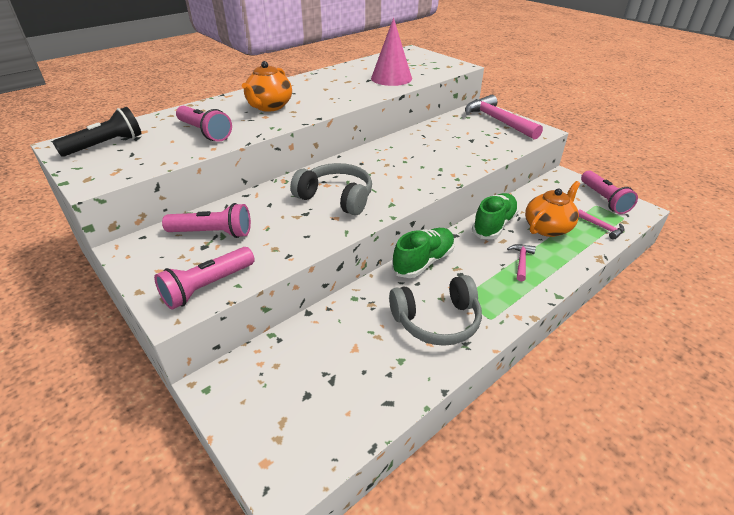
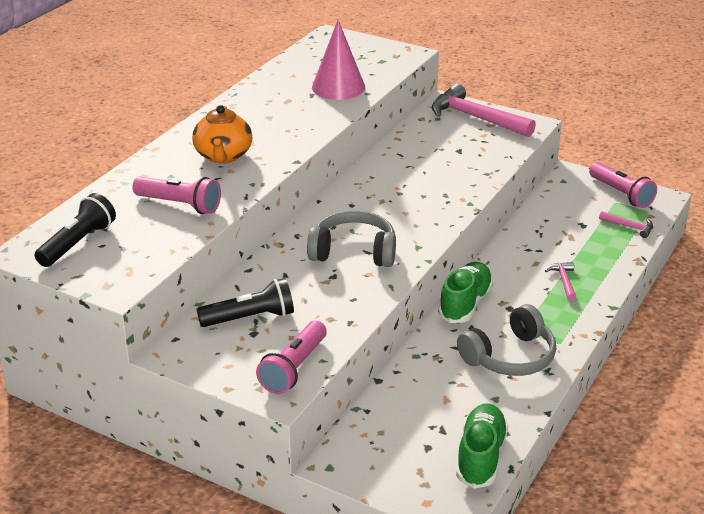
camera: 20 degrees left, 5 degrees down
(212, 233) = (250, 318): pink flashlight -> black flashlight
(494, 225) = (518, 248): green shoe -> green shoe (480, 457)
(548, 228) = (575, 239): orange teapot -> none

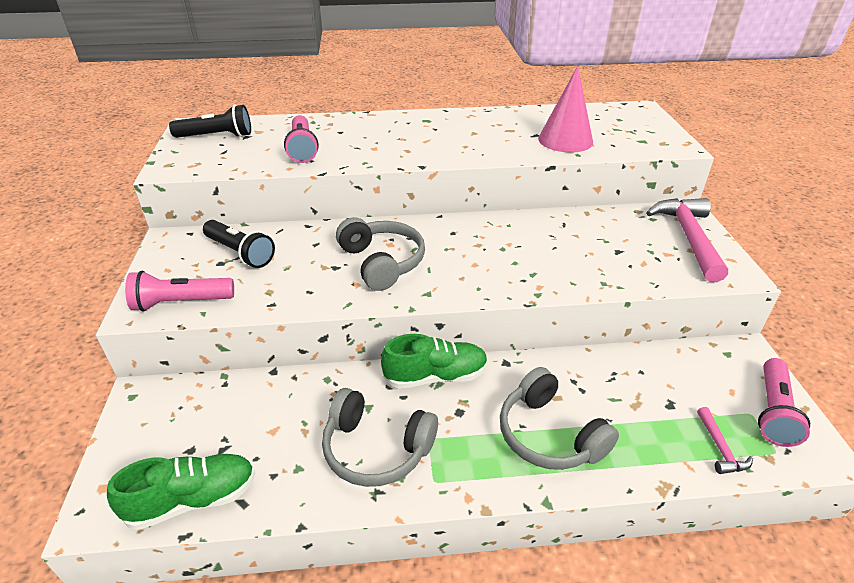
camera: 55 degrees right, 5 degrees up
(223, 156) = (391, 138): orange teapot -> none
(564, 281) = (549, 435): pink hammer -> grey headphones

